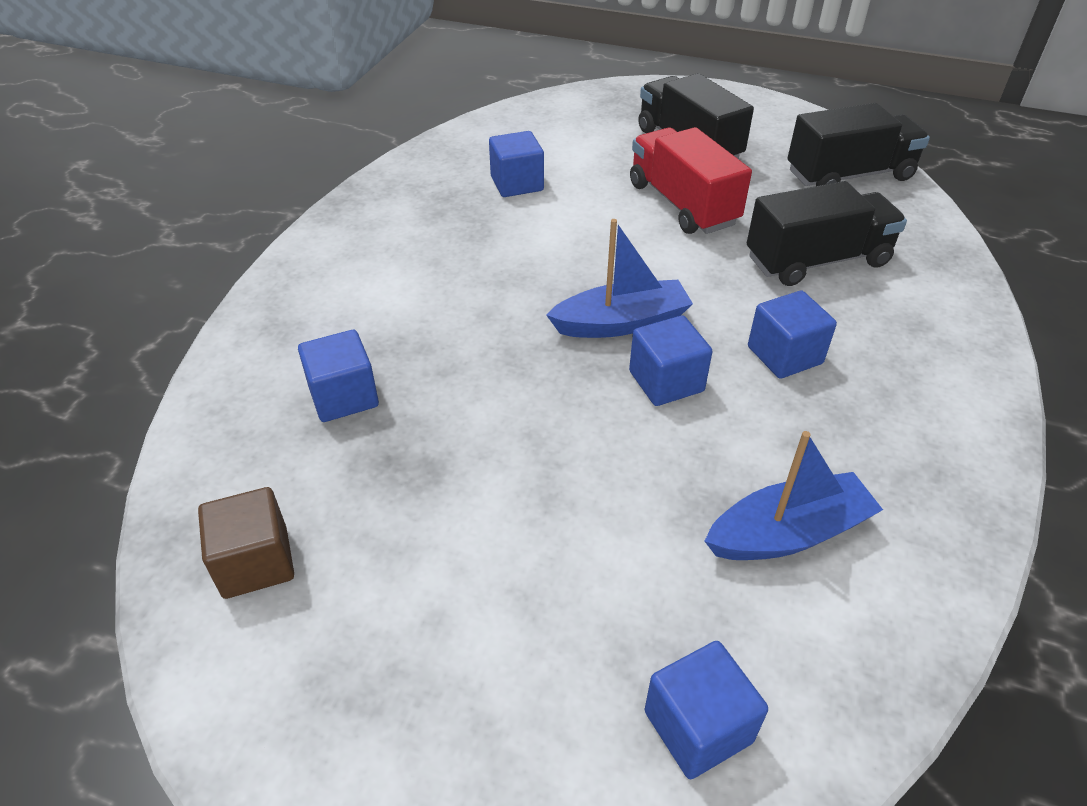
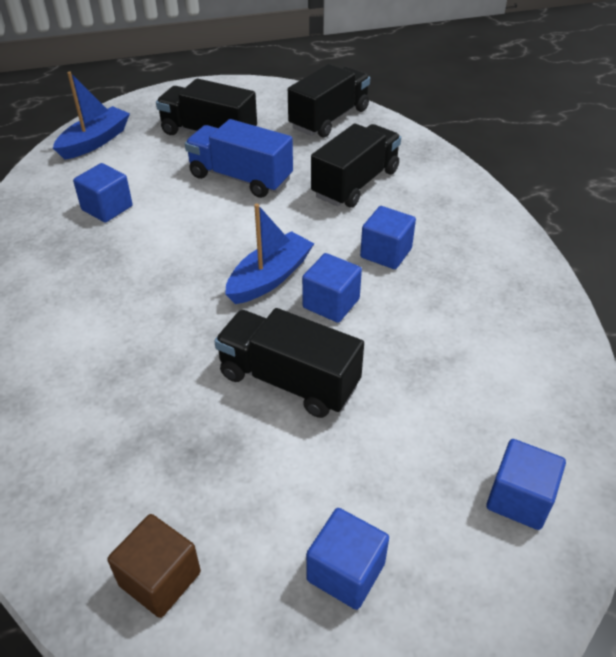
camera: 35 degrees left, 0 degrees up
(343, 396) = (116, 425): blue cube -> blue cube (345, 572)
(545, 440) = (288, 380): none -> black truck
(682, 204) = (240, 178): red truck -> blue truck
(787, 533) = (474, 361): blue boat -> blue boat (95, 141)

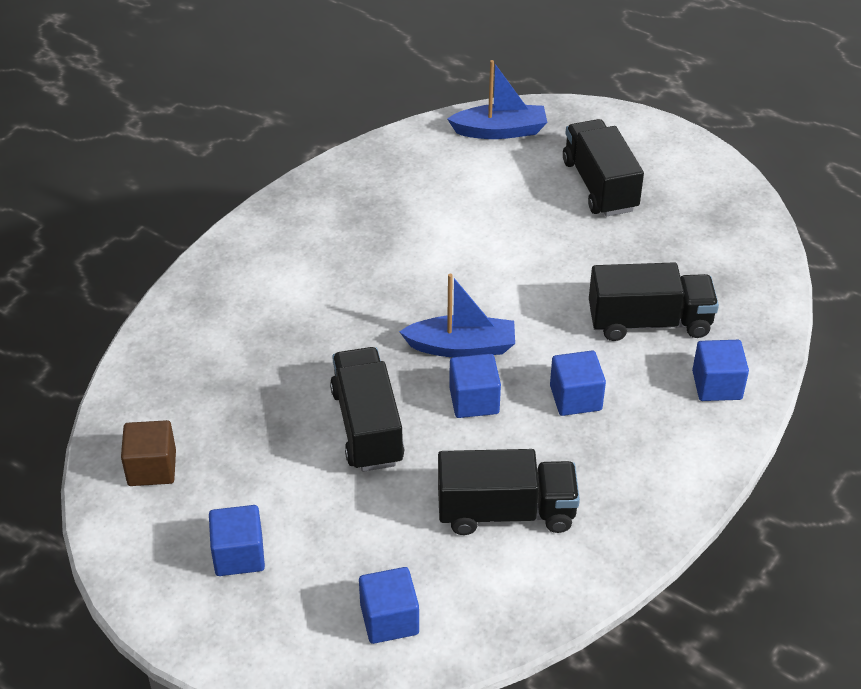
camera: 50 degrees right, 0 degrees up
(107, 208) = (430, 201): blue cube -> blue cube (717, 385)
(240, 178) = (563, 247): blue truck -> none
(329, 119) = (729, 244): black truck -> black truck (506, 512)

